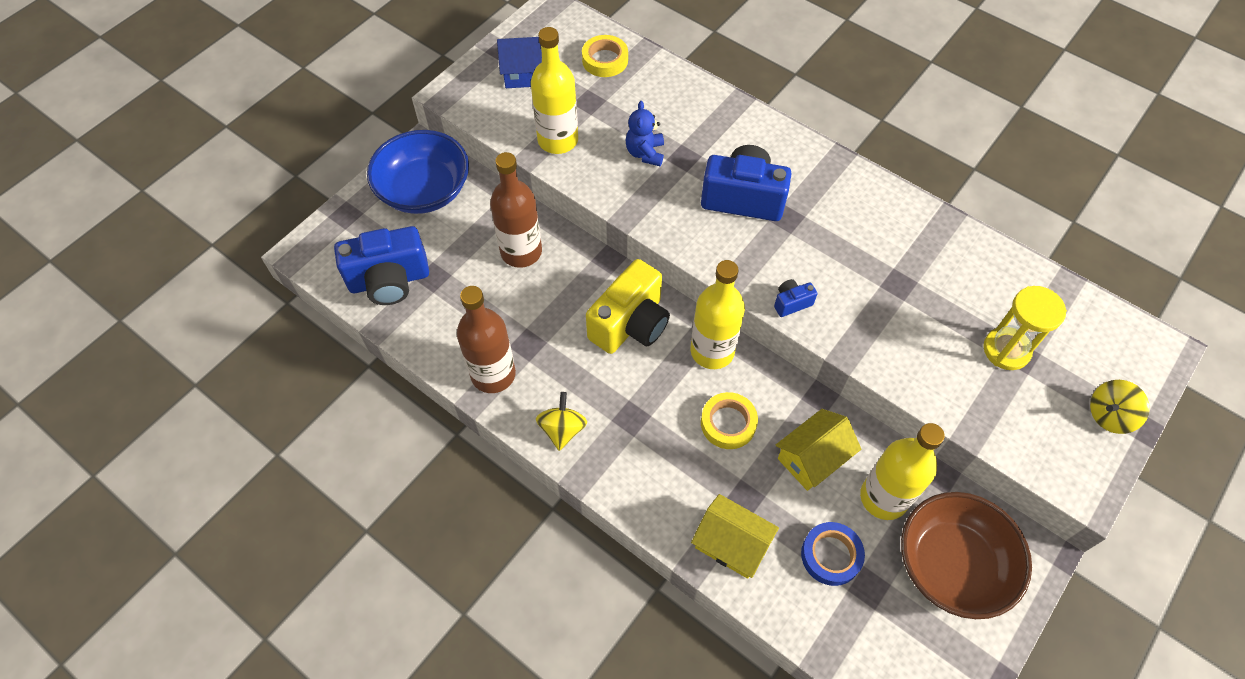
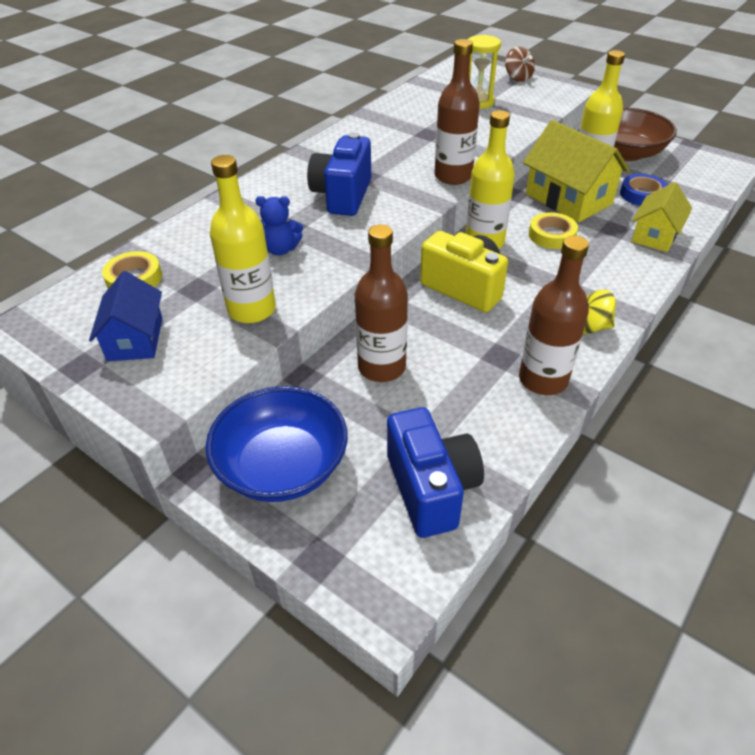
camera: 90 degrees left, 15 degrees down
(791, 303) = (453, 176): blue camera -> brown bottle
(812, 458) = (568, 199): yellow house -> yellow house, size x1.58
(1109, 415) = (518, 78): yellow spinning top -> brown spinning top

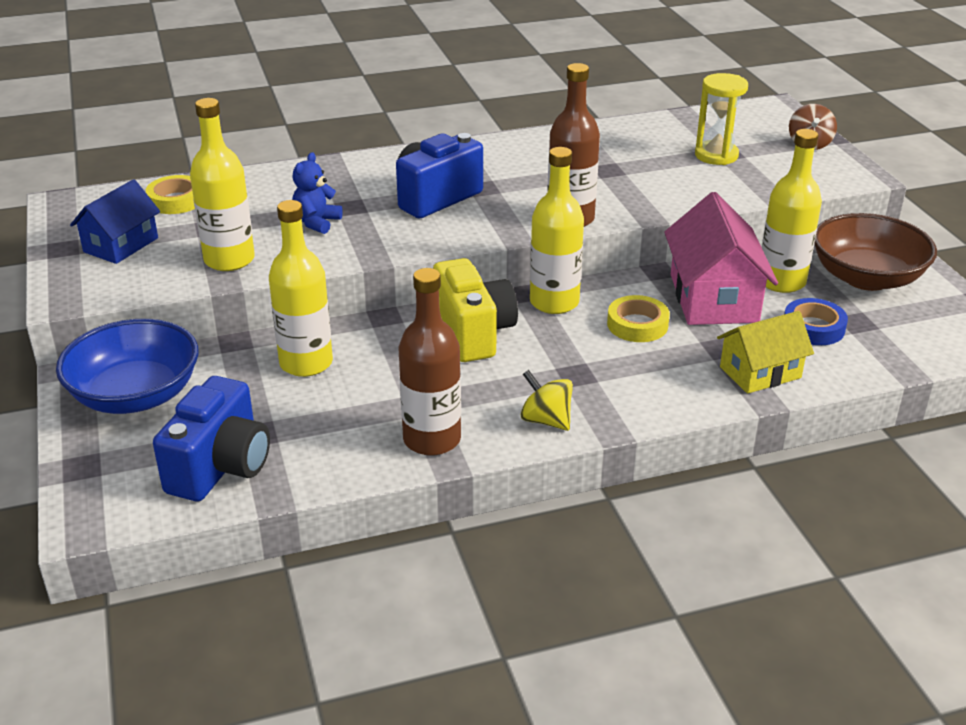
camera: 35 degrees right, 10 degrees down
(280, 249) = (316, 222): blue teddy bear -> blue teddy bear turned 75 degrees clockwise
(381, 367) = (306, 363): brown bottle -> yellow bottle
(568, 199) = (714, 298): yellow house -> pink house

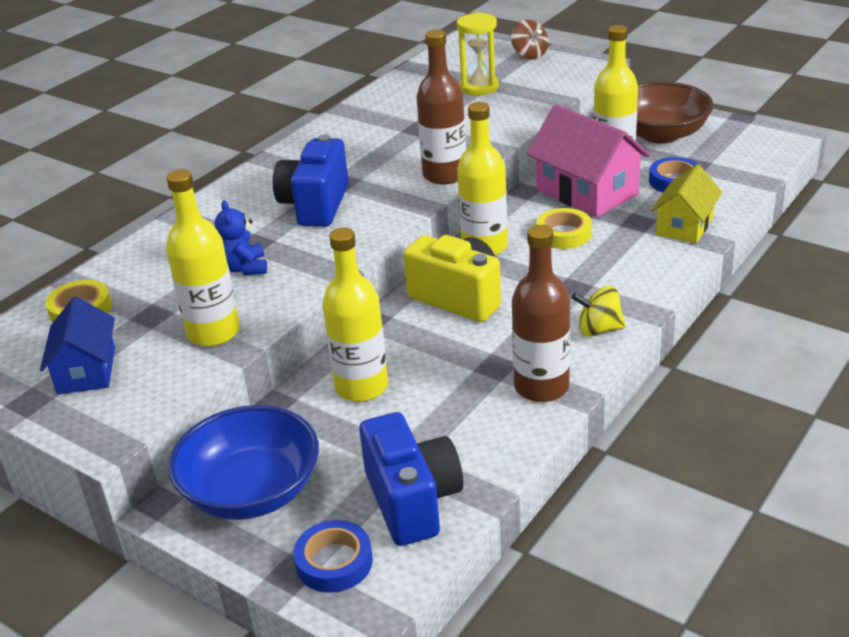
camera: 35 degrees left, 0 degrees up
(114, 476) = (334, 562): none -> blue tape

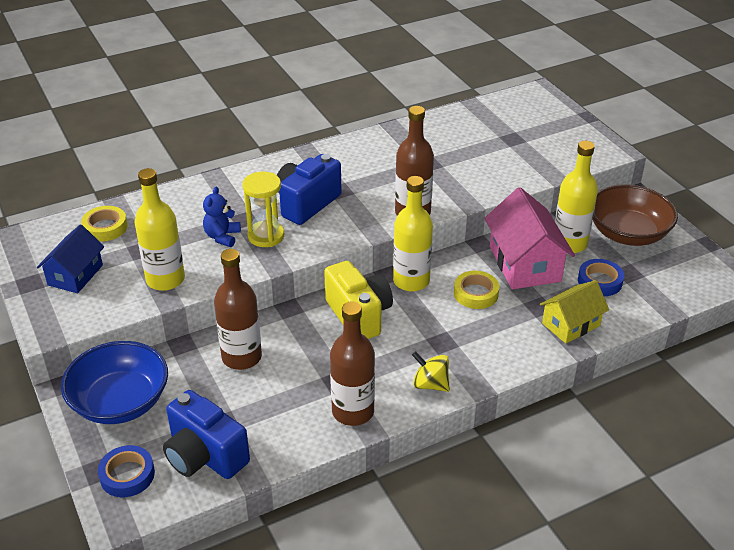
camera: 25 degrees right, 5 degrees up
(361, 387) = (241, 357): yellow bottle -> brown bottle
(412, 501) = (204, 456): blue camera -> blue camera turned 120 degrees clockwise
(479, 87) = (505, 142): yellow hourglass -> yellow hourglass (266, 236)
(529, 55) = (570, 125): brown spinning top -> none

